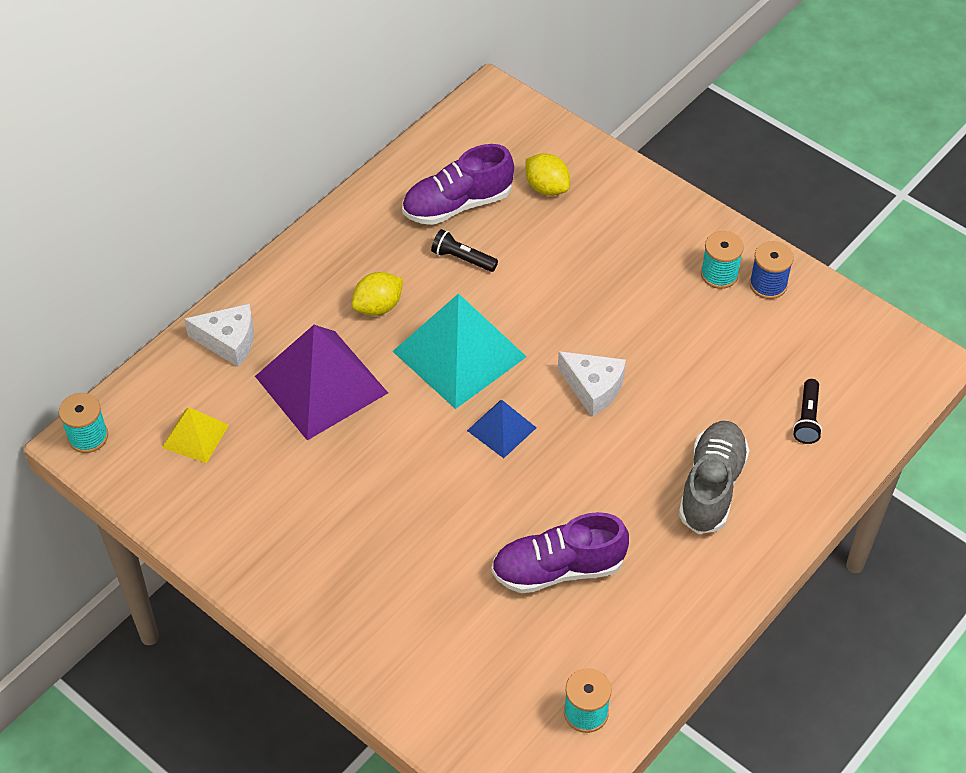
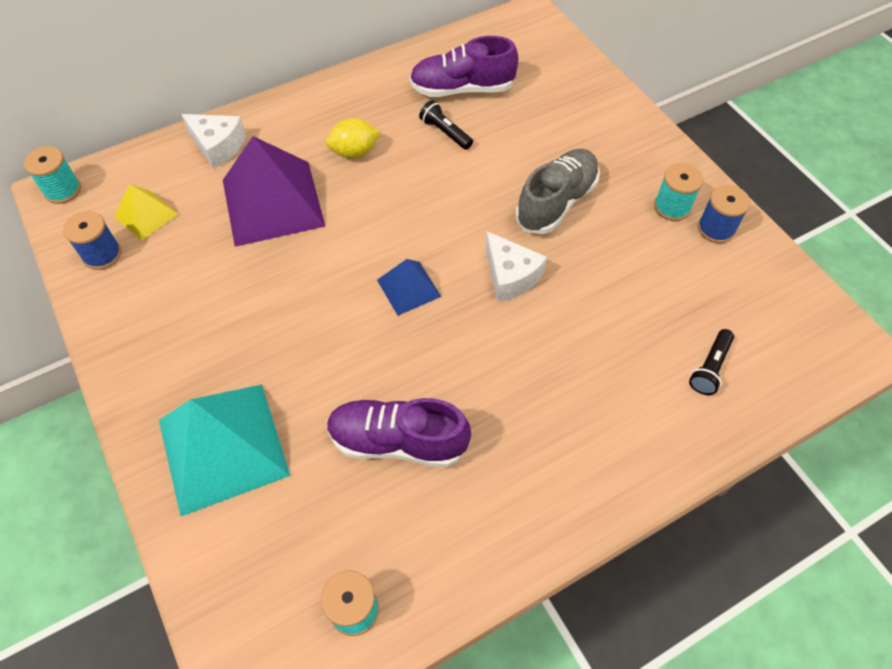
camera: 20 degrees right, 5 degrees up
(174, 489) = (102, 254): none -> blue spool
(459, 354) = (404, 210): turquoise pyramid -> turquoise pyramid (223, 447)
(546, 188) = (544, 95): yellow lemon -> none
(711, 487) = (585, 407): grey shoe -> grey shoe (556, 202)

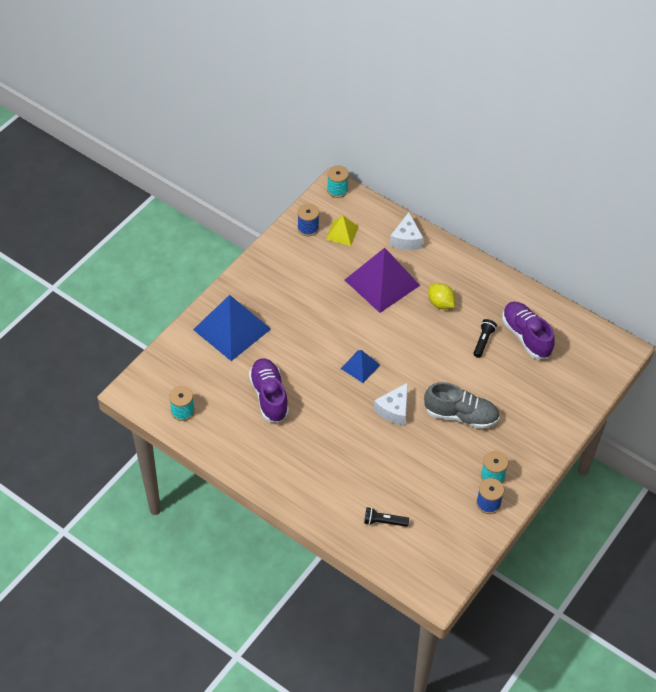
camera: 65 degrees right, 5 degrees down
(223, 447) = (232, 329): turquoise pyramid -> blue pyramid

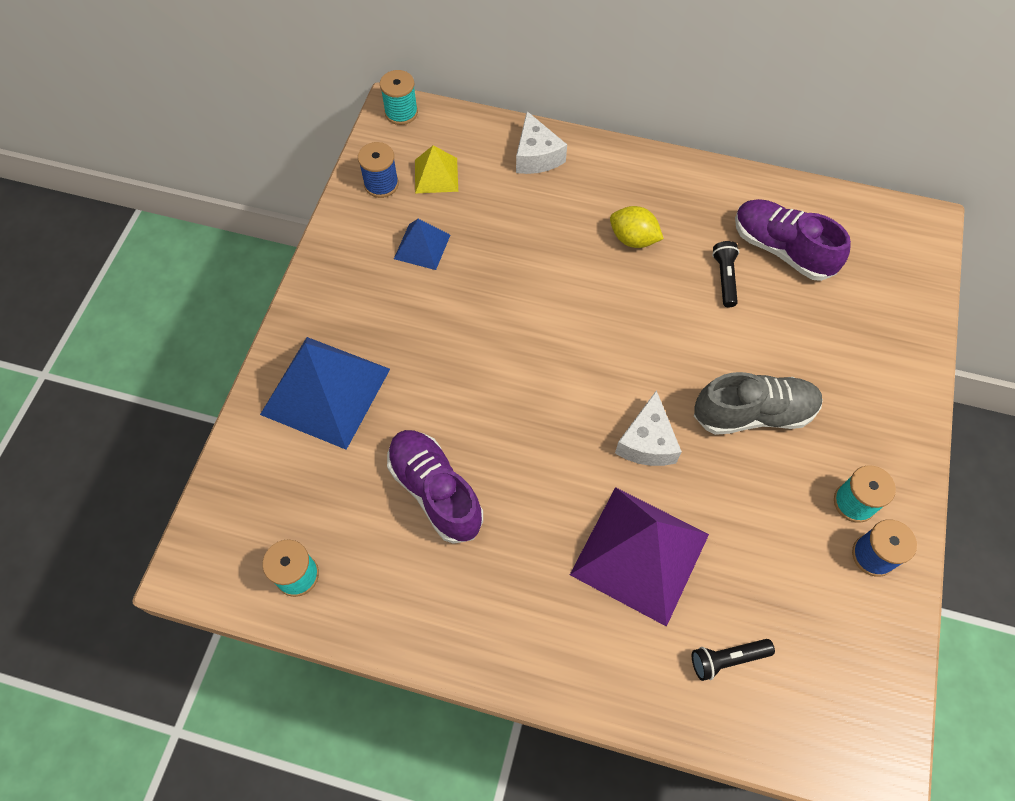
camera: 20 degrees left, 10 degrees up
(360, 366) = (560, 385): blue pyramid -> blue pyramid (422, 246)
(382, 282) = (530, 234): purple pyramid -> purple pyramid (639, 554)

